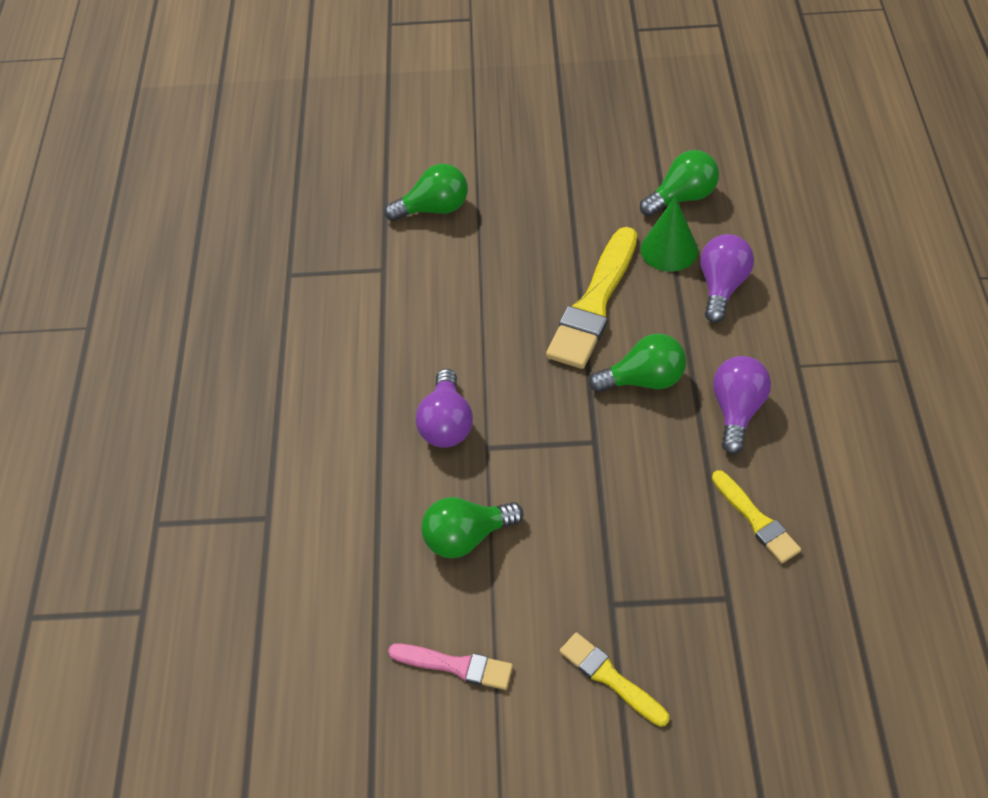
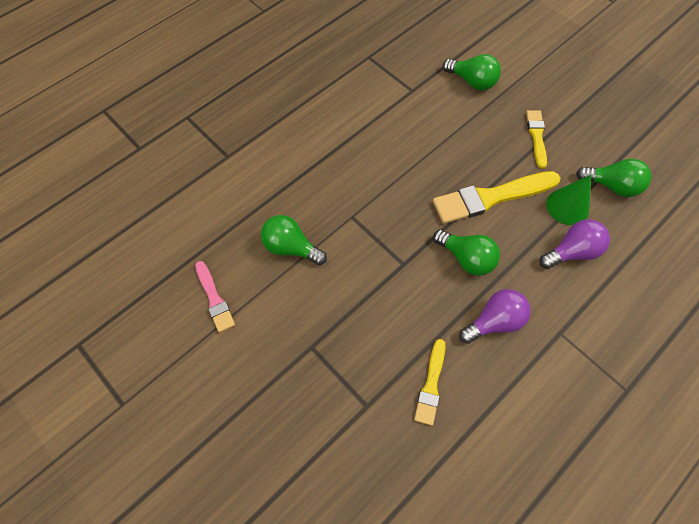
camera: 45 degrees right, 10 degrees up
(446, 423) = (348, 188): purple light bulb -> none
(610, 678) = (266, 379): yellow brush -> yellow brush (536, 136)

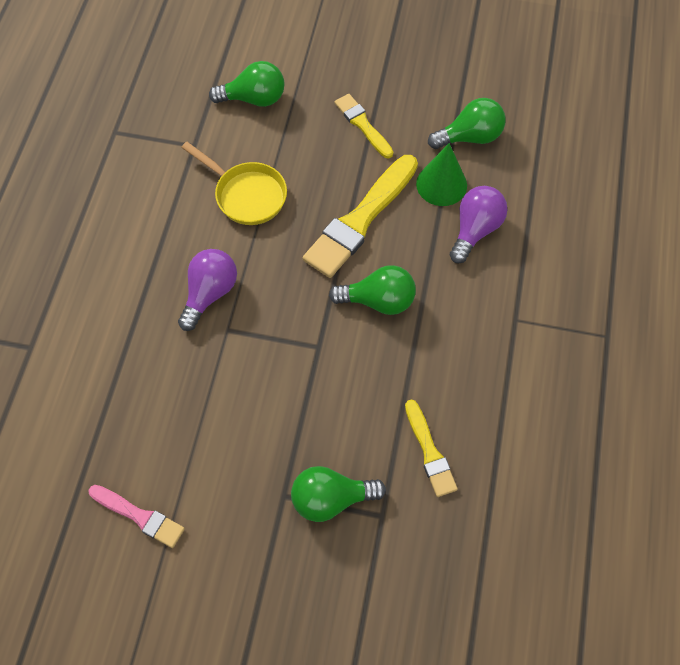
camera: 35 degrees left, 0 degrees up
(291, 247) = (184, 405): green light bulb -> green light bulb (331, 499)
(424, 139) = (246, 195): none -> yellow pan
(494, 321) = (448, 348): purple light bulb -> purple light bulb (210, 293)

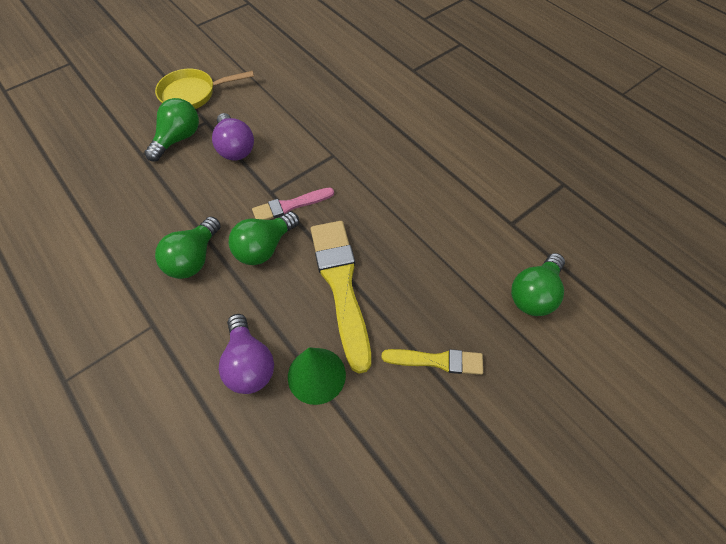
camera: 130 degrees right, 5 degrees down
(139, 516) = (266, 65): pink brush -> pink brush (290, 206)
(210, 293) = (368, 161): purple light bulb -> purple light bulb (235, 148)
(246, 195) = (433, 228): yellow pan -> yellow pan (193, 94)
(429, 452) = (141, 200): yellow brush -> none
(470, 137) = (343, 449): green light bulb -> green light bulb (194, 259)

